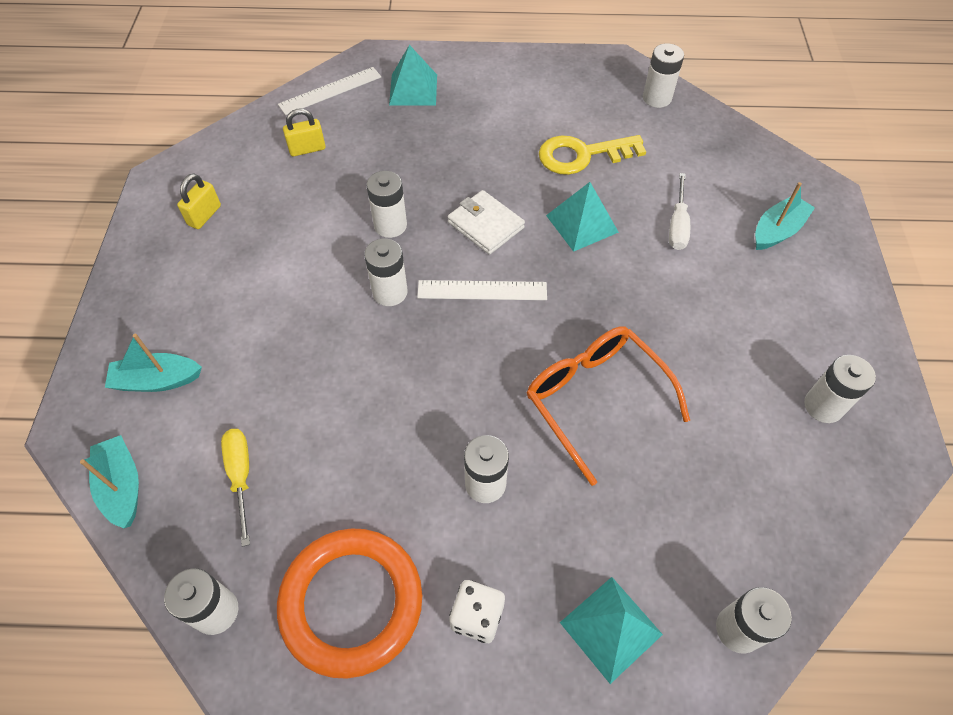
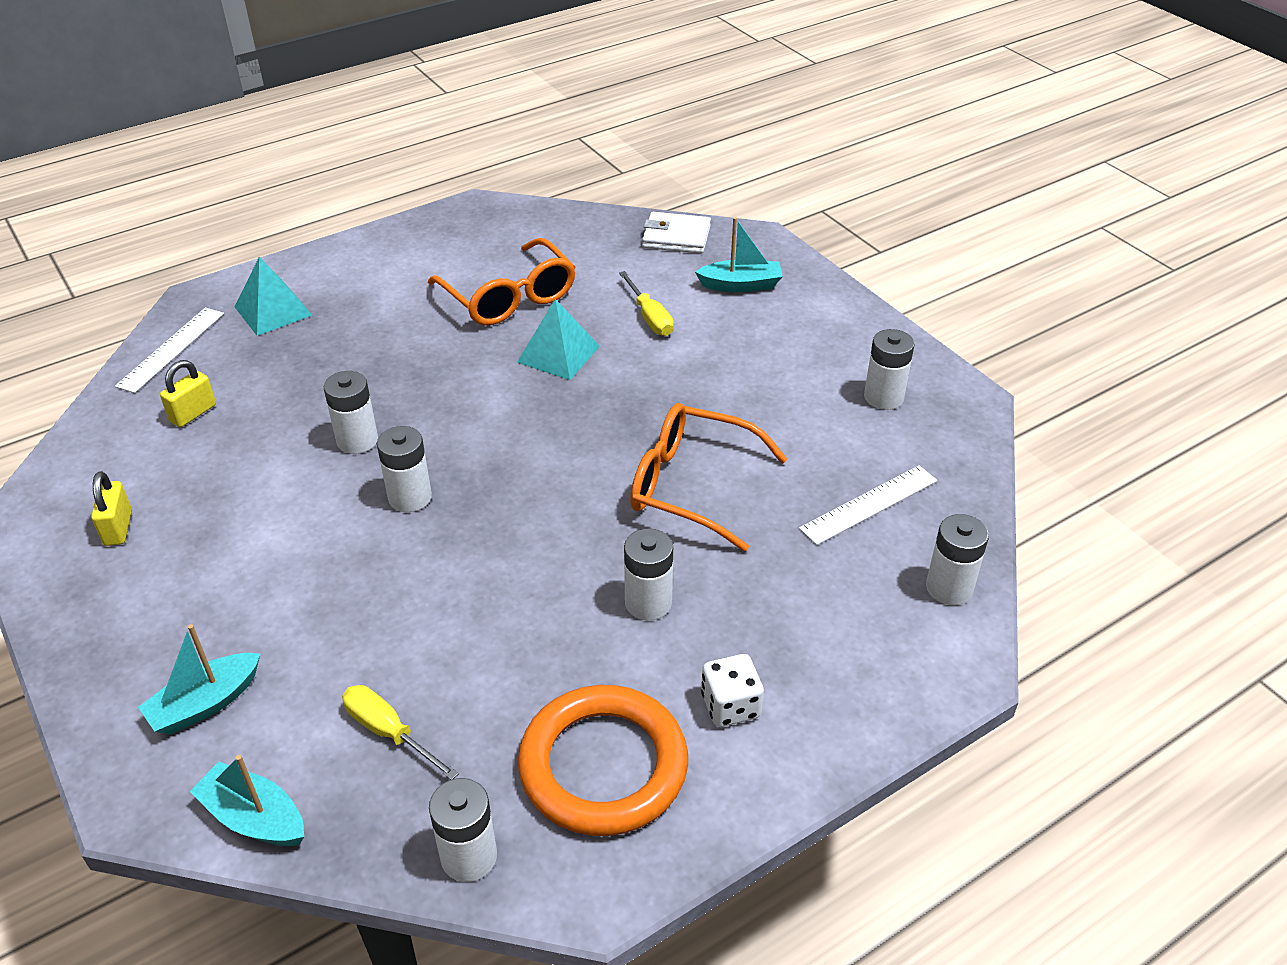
camera: 35 degrees left, 15 degrees down
(482, 290) = (507, 452): white ruler -> white ruler (869, 504)
(485, 225) = (461, 396): white wallet -> white wallet (676, 237)
(582, 155) = (509, 298): yellow key -> orange glasses
(611, 628) = (851, 646): turquoise pyramid -> none
(657, 98) = (542, 223): white battery -> none
(677, 225) = (649, 317): white screwdriver -> yellow screwdriver
(777, 231) = (740, 285): turquoise boat -> turquoise boat turned 75 degrees clockwise

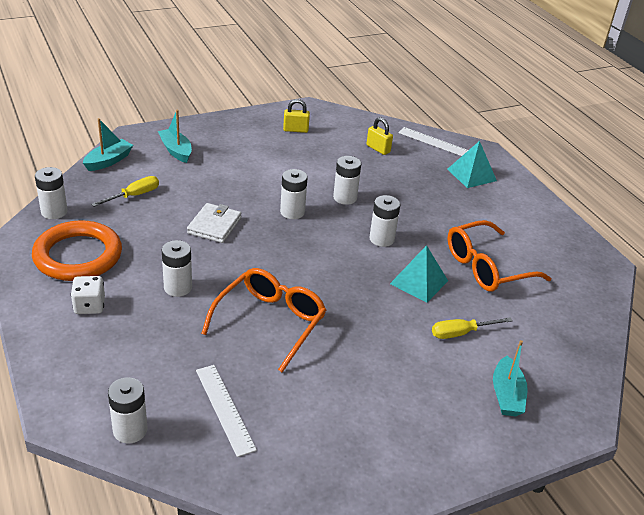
camera: 95 degrees right, 5 degrees down
(676, 237) = (578, 368): white wallet -> white wallet (214, 225)
(883, 397) = (344, 452): white battery -> white battery (381, 239)

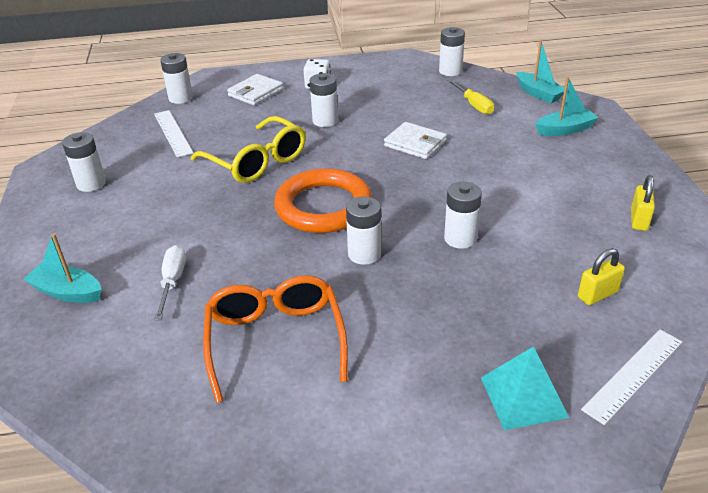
camera: 110 degrees right, 0 degrees up
(78, 256) = (384, 81): orange ring -> orange ring (323, 206)
(111, 357) = (256, 92): none -> white wallet
(224, 409) = (173, 133): white ruler -> white ruler turned 75 degrees clockwise
(270, 322) = (257, 162): orange glasses -> yellow glasses
(292, 212) = (433, 194): white battery -> white battery (91, 184)
(419, 282) = (272, 268): turquoise pyramid -> none
(461, 333) = (172, 281): yellow screwdriver -> white screwdriver

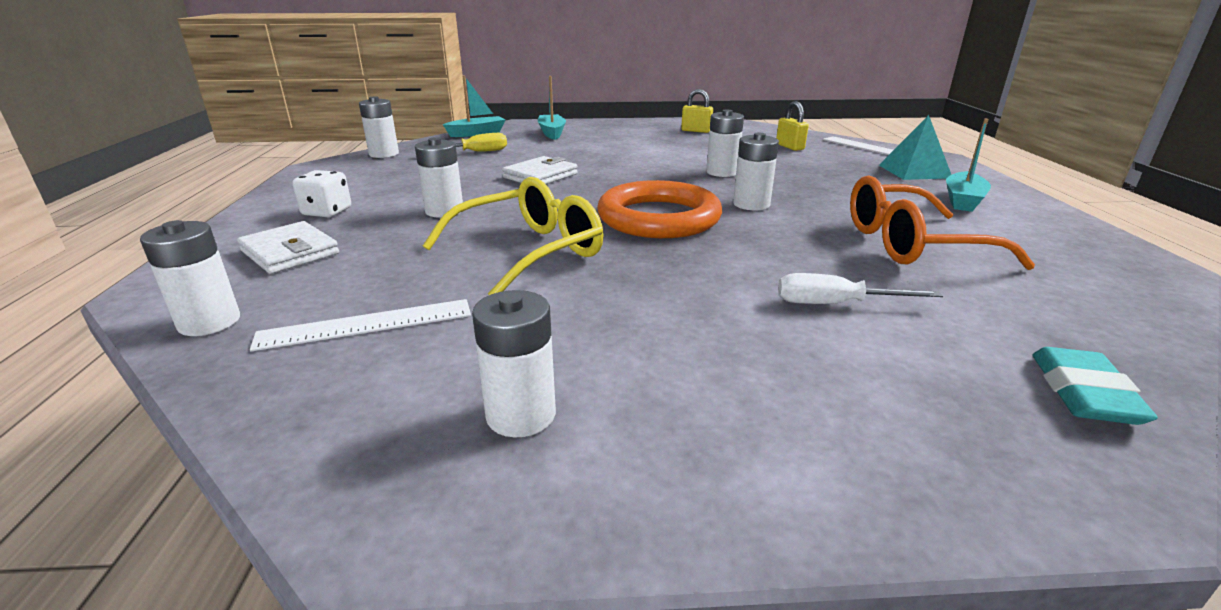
camera: 85 degrees left, 10 degrees down
(53, 366) = (1083, 393): none -> turquoise eraser
(67, 292) = (903, 401): turquoise boat -> turquoise boat (962, 200)

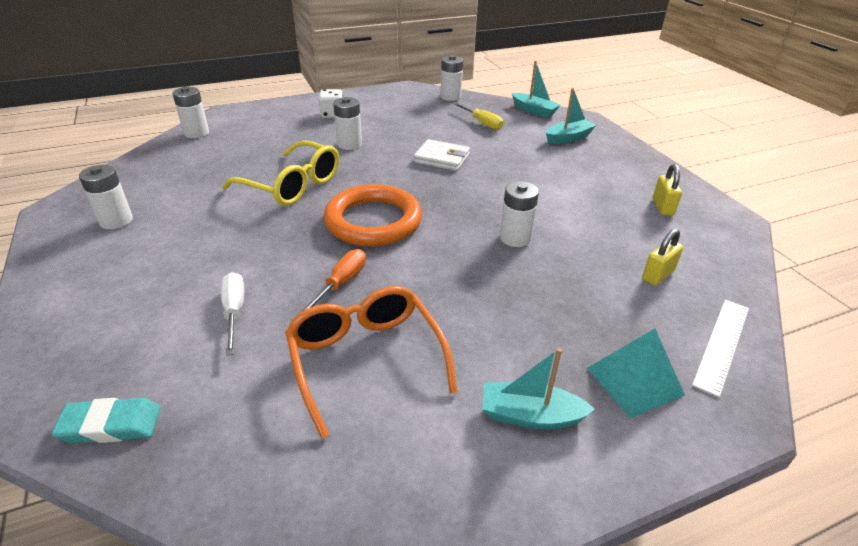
camera: 70 degrees right, 10 degrees up
(290, 252) = (273, 124): white wallet -> none
(366, 324) = (196, 165): white ruler -> none
(751, 204) = (429, 261): white battery -> none
(782, 243) = (341, 283): none -> orange screwdriver

